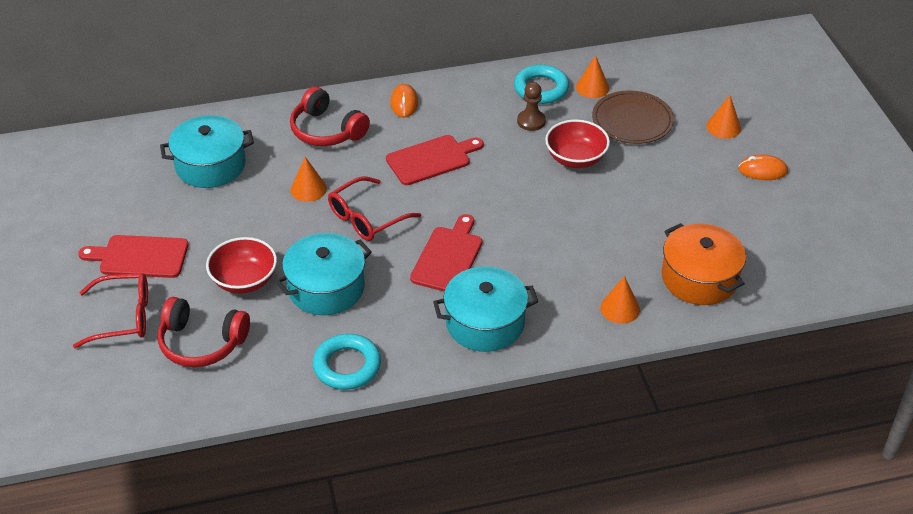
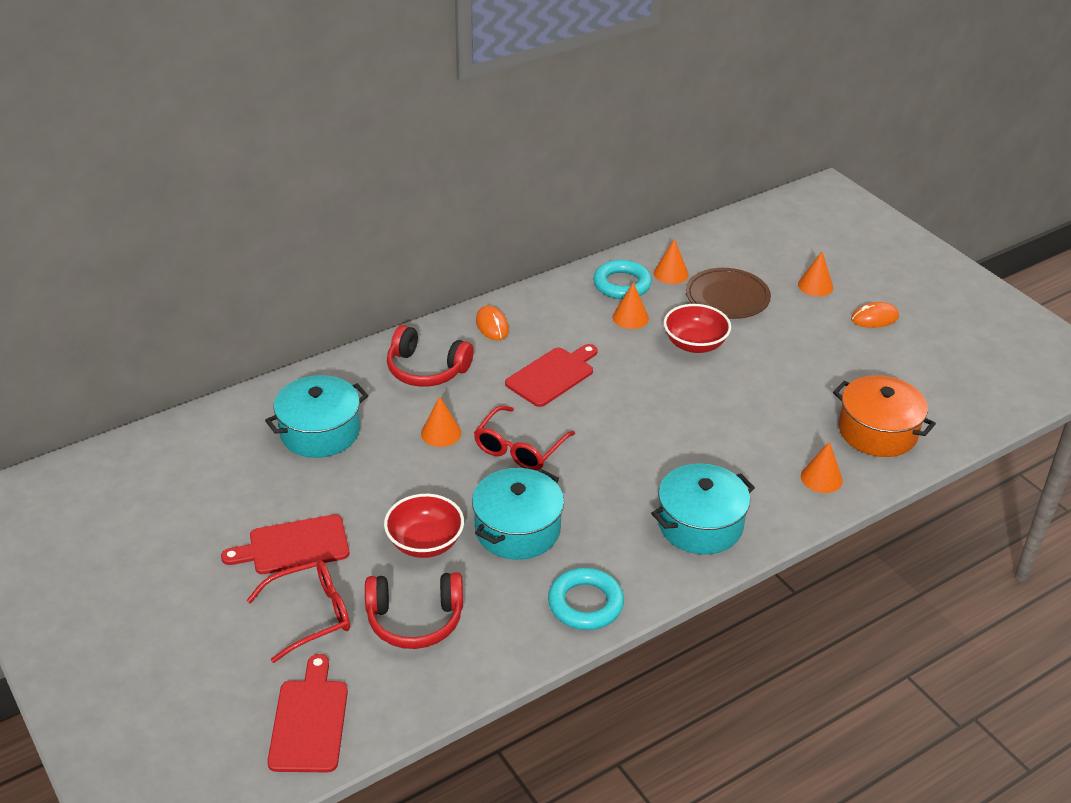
camera: 20 degrees left, 5 degrees down
(448, 257) = (625, 468): red cutting board -> red cutting board (309, 721)
(531, 121) = (630, 317): brown pawn -> orange cone

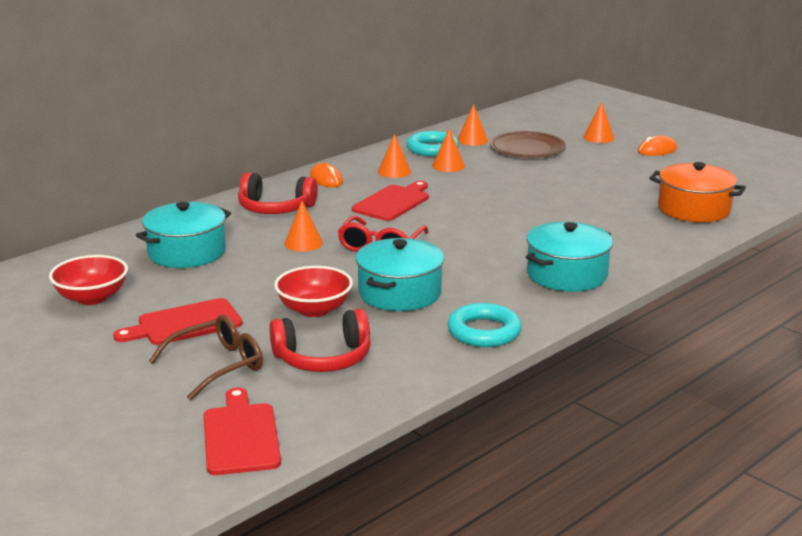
camera: 10 degrees left, 15 degrees down
(311, 615) = (217, 366): red glasses -> brown glasses
(695, 344) = (511, 175): red bowl -> red bowl (92, 297)
(821, 478) = (660, 239): orange cone -> orange cone (394, 171)

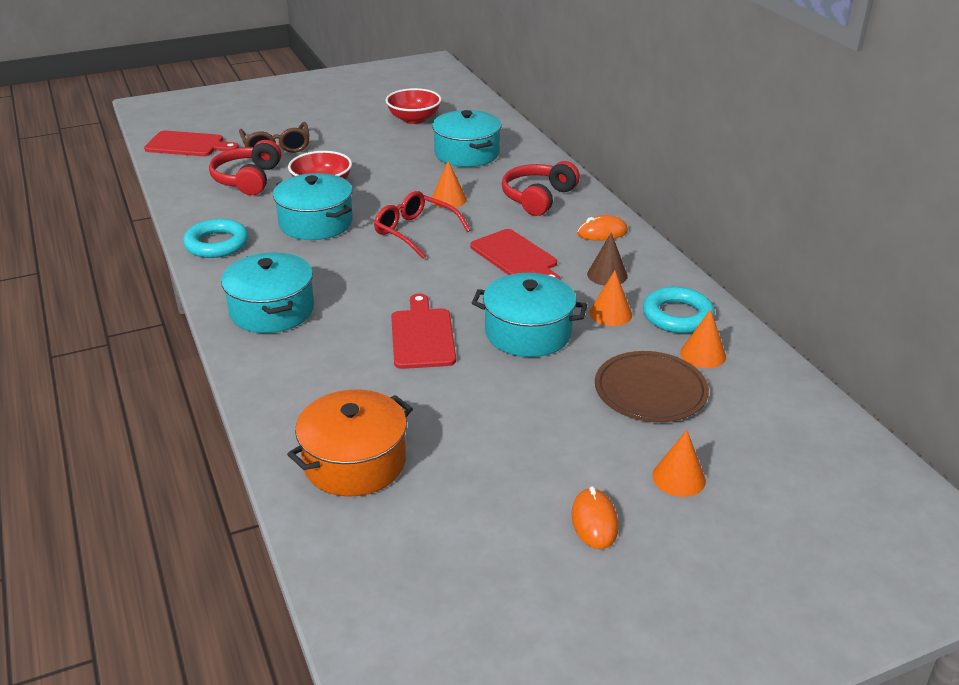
camera: 110 degrees right, 10 degrees up
(185, 323) = (345, 143): red cutting board -> red cutting board (422, 336)
(394, 171) = (607, 275): orange cone -> brown cone
(499, 185) = (528, 333): none -> turquoise pot

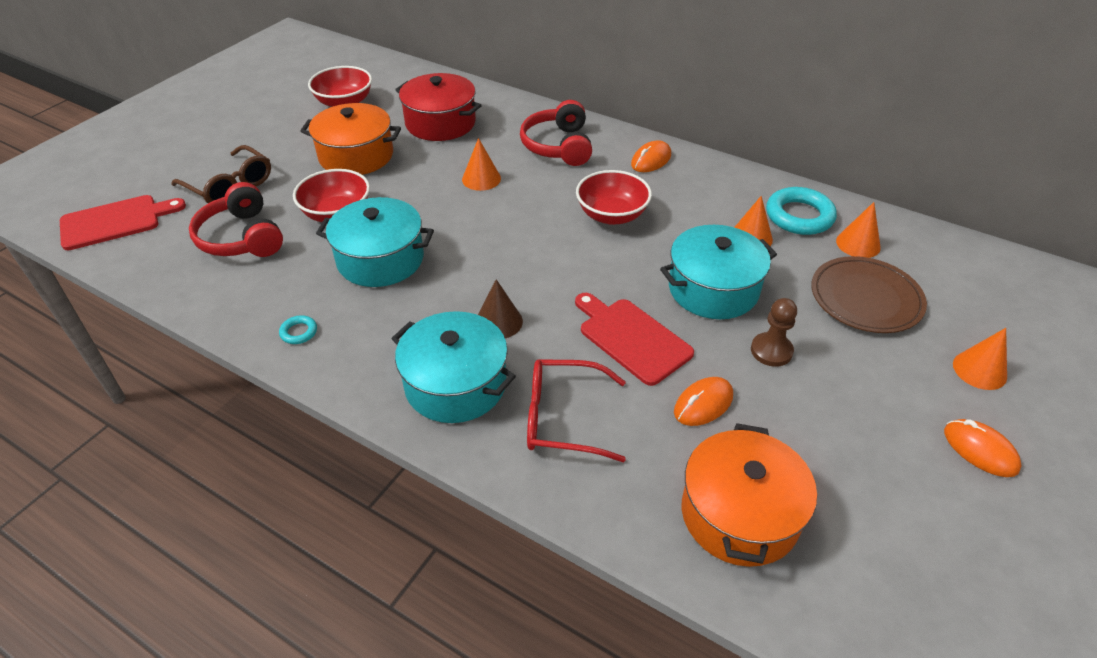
camera: 35 degrees left, 10 degrees up
(217, 244) = (299, 332): turquoise ring -> turquoise ring, size x0.46
(379, 155) = (356, 156): none -> orange pot
(415, 232) = (491, 227): red glasses -> red glasses (563, 418)
(418, 394) = (703, 404): none -> orange mouse
(467, 154) = (440, 123): turquoise pot -> red pot
(516, 257) = (612, 215): red cutting board -> red bowl
(517, 388) = (771, 351): none -> brown pawn
(607, 275) = (703, 200): brown cone -> brown cone (498, 322)

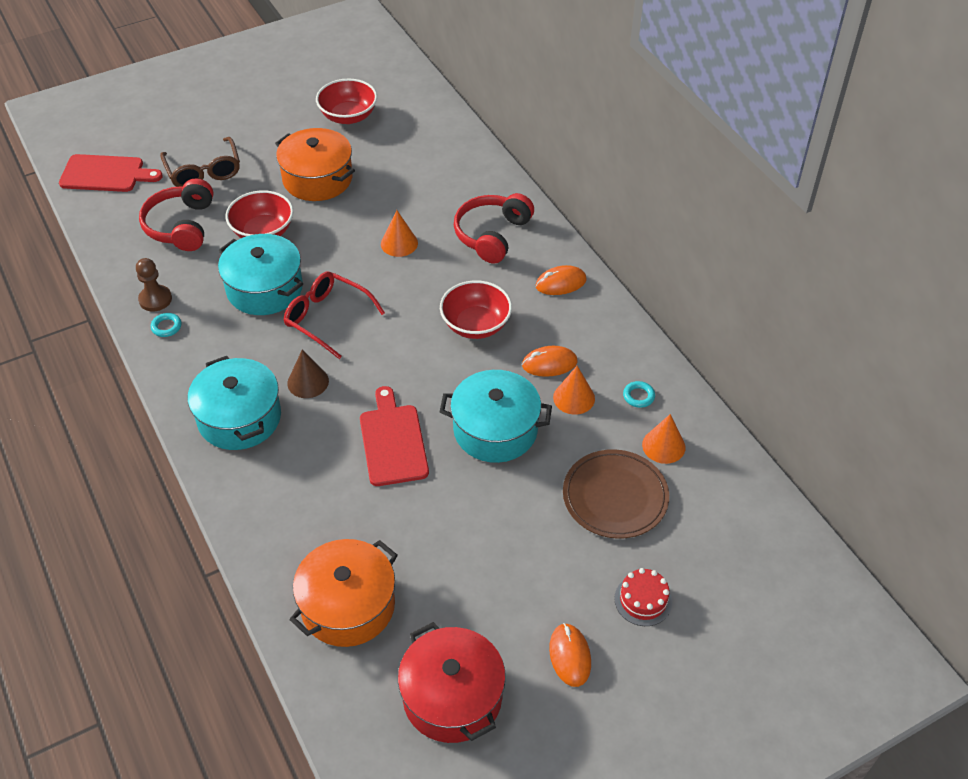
camera: 30 degrees right, 5 degrees up
(440, 123) = (411, 170): red pot -> red pot (452, 697)
(563, 418) = (290, 479): red glasses -> red glasses (327, 318)
(703, 404) = (397, 517): orange mouse -> orange mouse (549, 364)
(771, 351) = (490, 502): brown pawn -> brown pawn (155, 299)
(799, 216) = (638, 396): turquoise ring -> turquoise ring, size x0.46
(979, 370) = (643, 600): orange cone -> red cake

